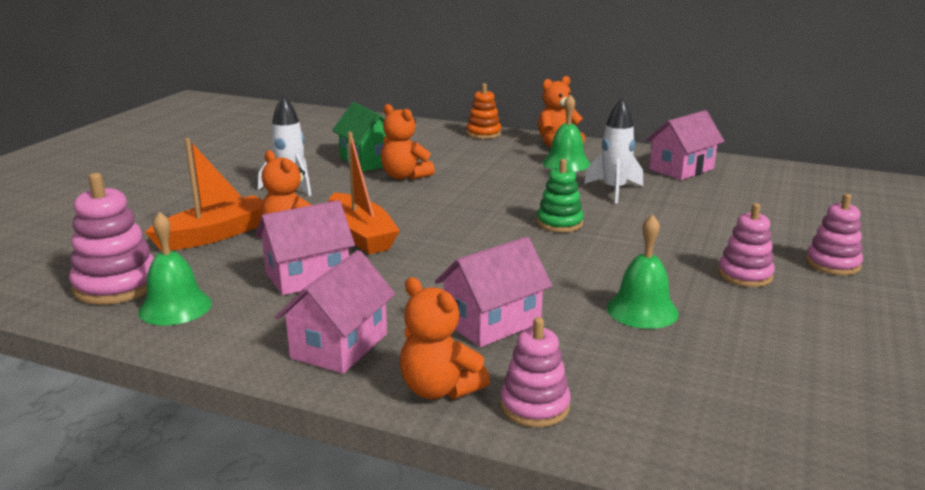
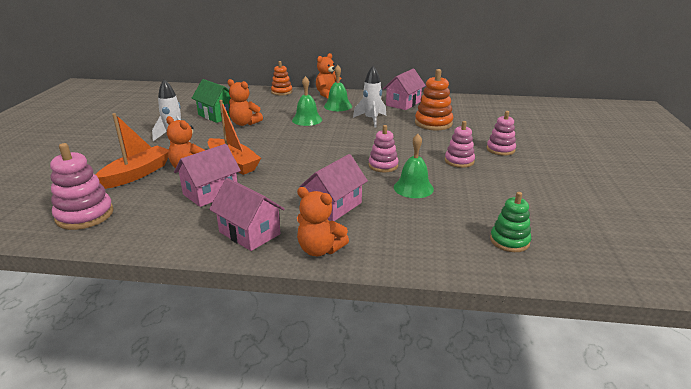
camera: 15 degrees left, 5 degrees up
(175, 307) = (132, 224): green bell -> green bell (307, 120)
(339, 346) = (249, 233): pink house -> pink house turned 60 degrees counterclockwise
(534, 406) = (377, 251): pink stacking toy -> pink stacking toy (383, 165)
(559, 223) = (348, 142): green stacking toy -> green stacking toy (509, 241)
(722, 206) = (433, 123): none -> orange stacking toy

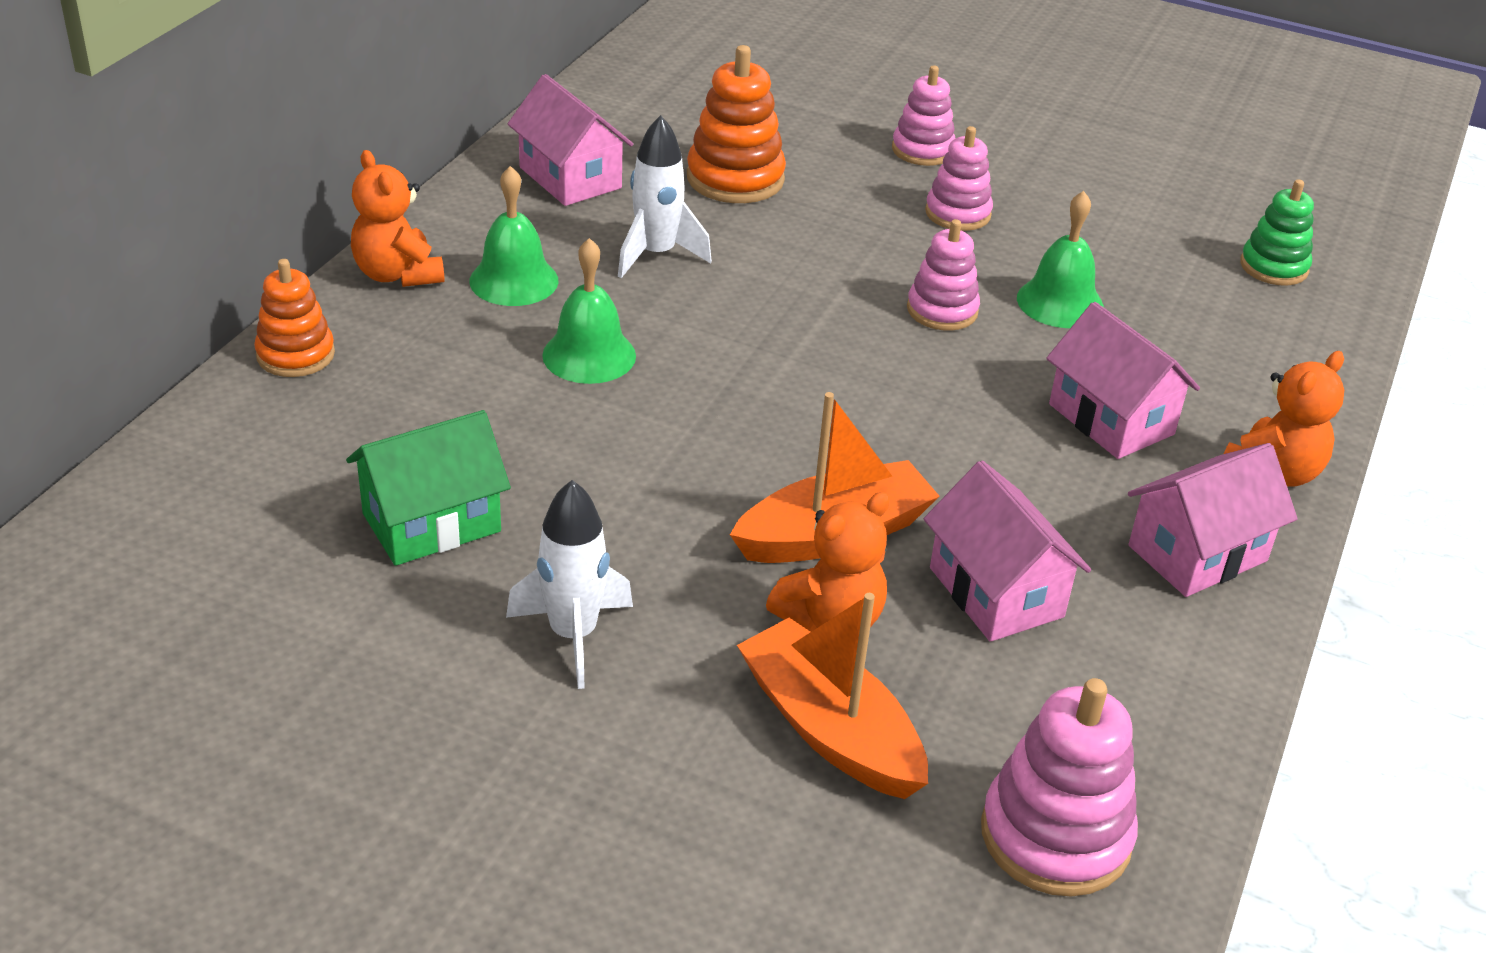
camera: 75 degrees left, 10 degrees up
(244, 123) = (543, 474): orange teddy bear -> none

